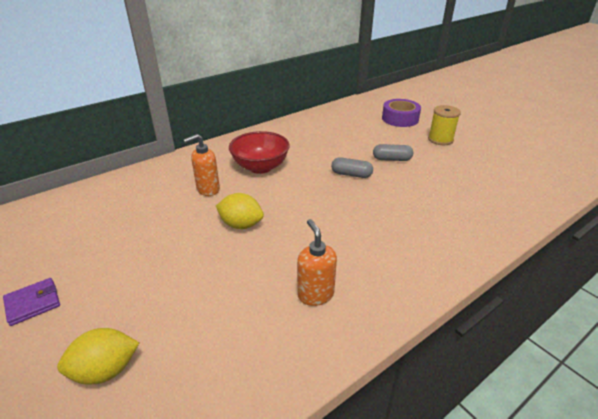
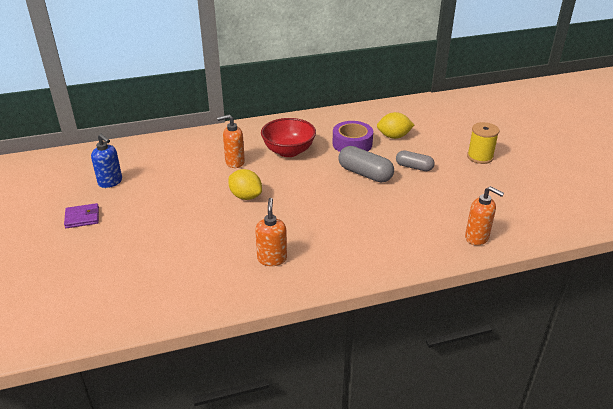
camera: 20 degrees right, 0 degrees up
(60, 245) = (110, 182): none -> blue soap dispenser
(105, 370) = (113, 268): yellow lemon -> yellow lemon (394, 136)
(351, 174) = (365, 174): grey capsule -> grey capsule, size x1.53
(400, 119) = (455, 127): purple tape -> purple tape (352, 144)
(502, 215) = (477, 238): none -> orange soap dispenser

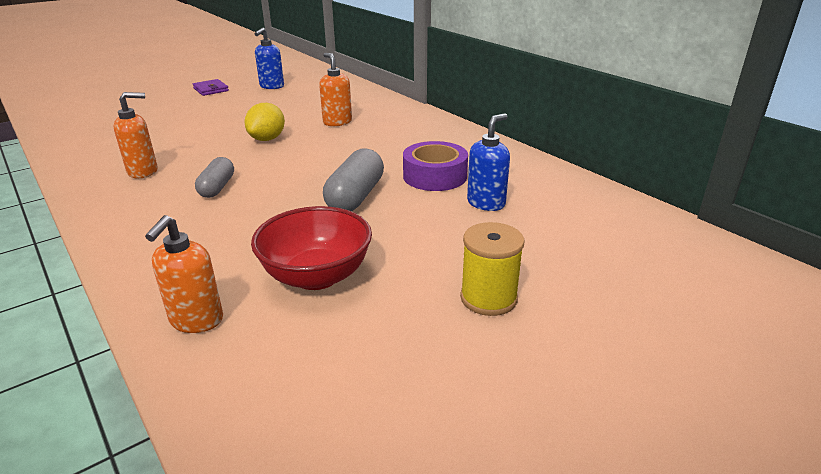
camera: 70 degrees right, 5 degrees down
(288, 151) = (382, 143): red bowl -> red bowl (316, 276)
(394, 136) = (486, 203): yellow lemon -> blue soap dispenser
(414, 167) = (400, 232): grey capsule -> grey capsule (217, 187)

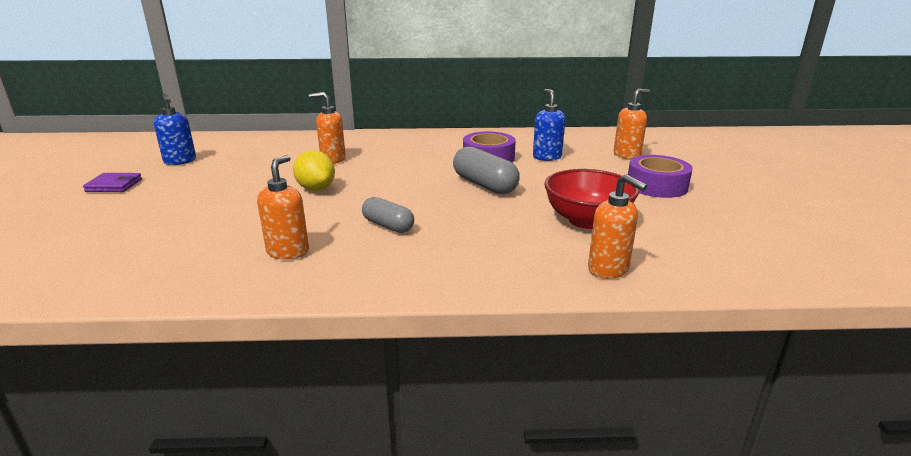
camera: 55 degrees left, 5 degrees down
(488, 298) = (656, 186): yellow spool -> purple tape
(577, 250) = (627, 155): none -> orange soap dispenser

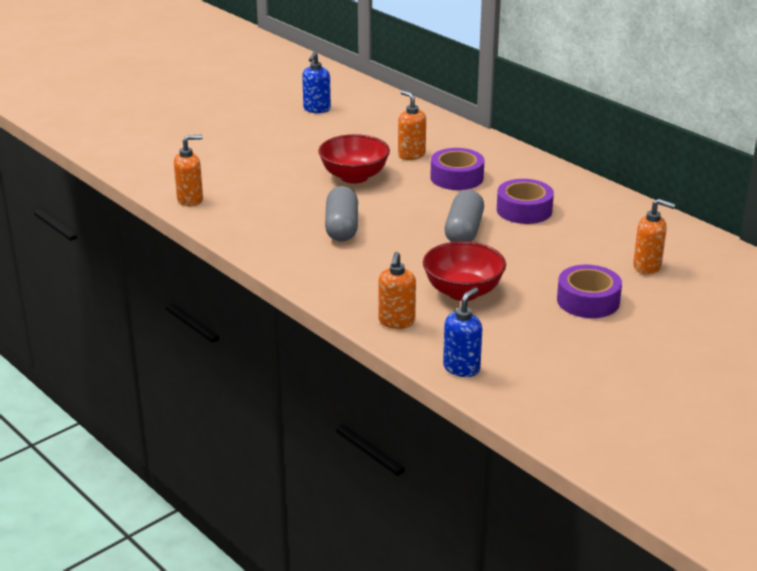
camera: 50 degrees right, 5 degrees up
(114, 185) = (253, 116): purple wallet -> none
(288, 251) = (264, 214): orange soap dispenser -> orange soap dispenser (190, 200)
(316, 188) = (354, 177): yellow lemon -> red bowl
(388, 225) = (342, 227): grey capsule -> grey capsule, size x1.53
(399, 159) = (456, 177): none -> purple tape
(547, 157) = (573, 233): blue soap dispenser -> blue soap dispenser (461, 368)

